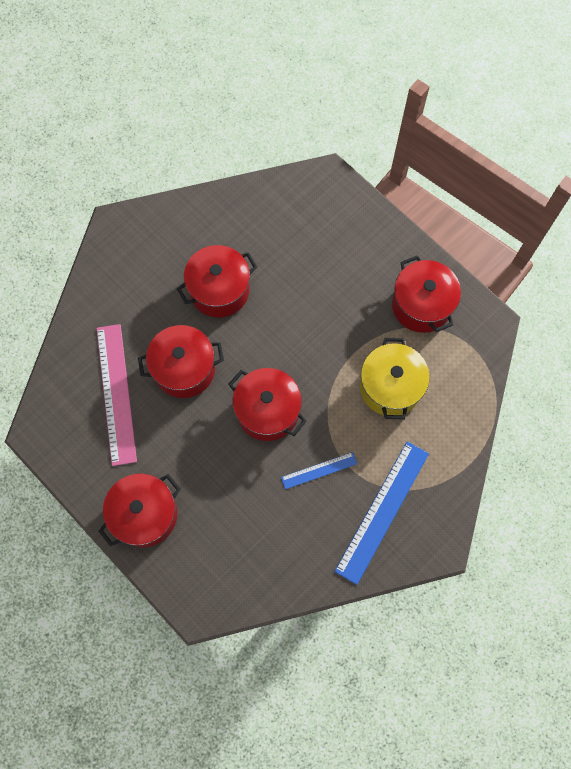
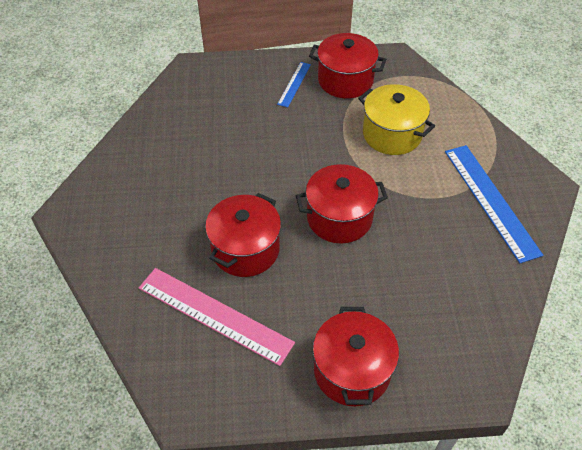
camera: 50 degrees left, 20 degrees down
(219, 290) = (204, 182): red pot -> none
(319, 470) = (422, 218): blue ruler -> blue ruler (294, 84)

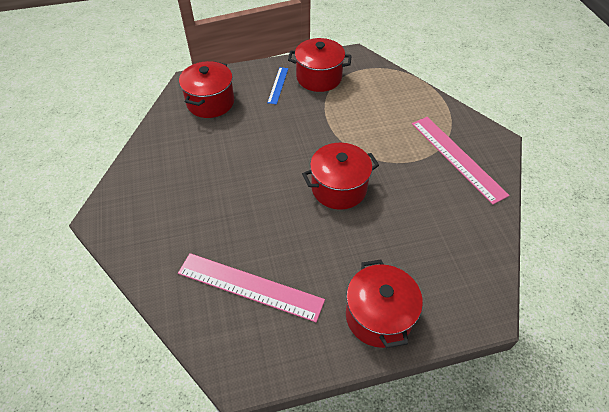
camera: 10 degrees left, 0 degrees up
(245, 249) = (265, 226): red pot -> red pot (210, 102)
(392, 134) = (366, 115): yellow pot -> none
(491, 201) = (457, 158): blue ruler -> pink ruler

